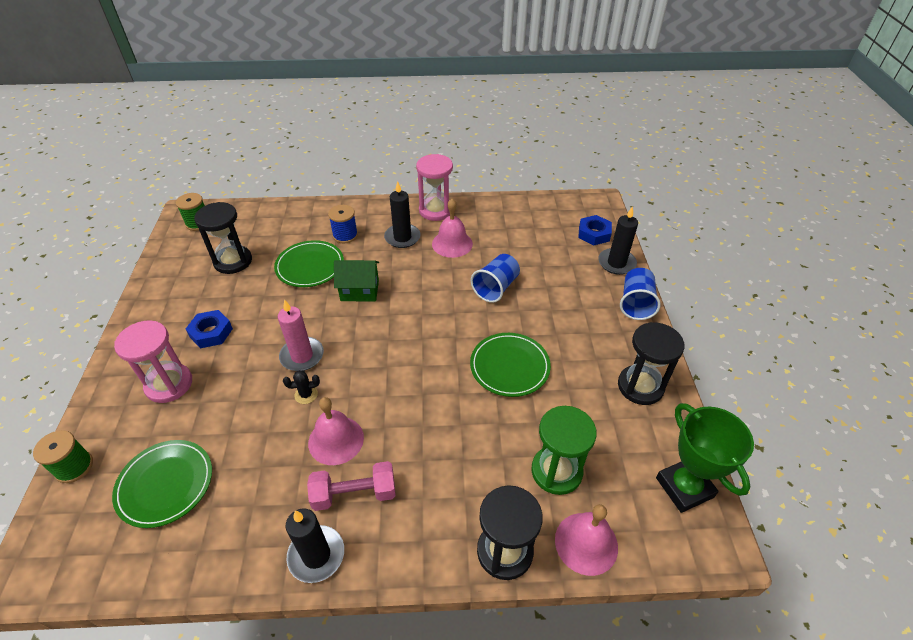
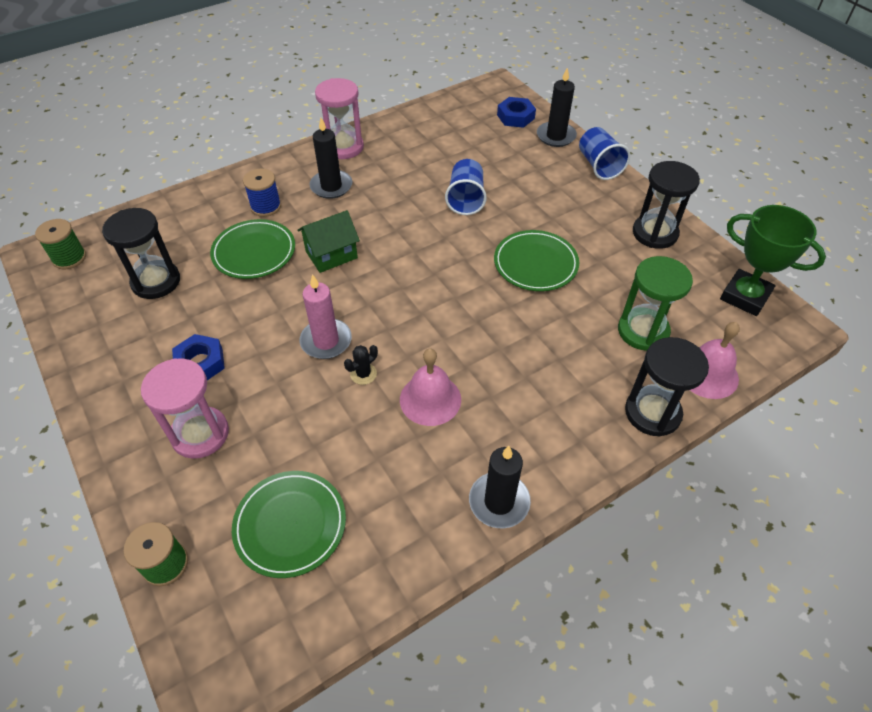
camera: 30 degrees left, 5 degrees up
(354, 494) = (488, 435): pink dumbbell -> none
(452, 243) = (388, 174): pink bell -> none

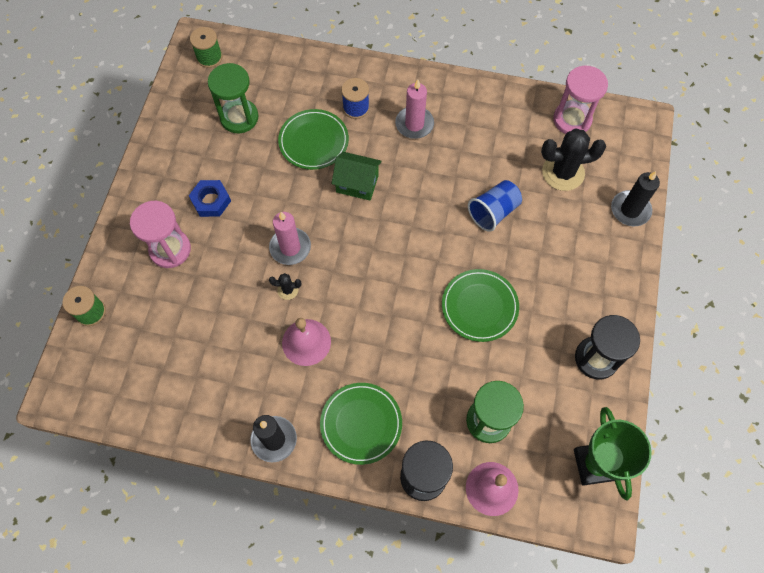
camera: 45 degrees right, 15 degrees up
(156, 281) = (239, 117): black hourglass -> green hourglass
(290, 525) = (162, 347): green plate -> green plate (361, 424)
(331, 186) = (414, 124): black candle -> pink candle
(343, 147) = (458, 94): pink hourglass -> pink hourglass (572, 120)
(483, 145) = (563, 172): none -> black cactus
(515, 117) = (620, 165): blue nut -> none
(599, 166) = (630, 265): blue cup -> none

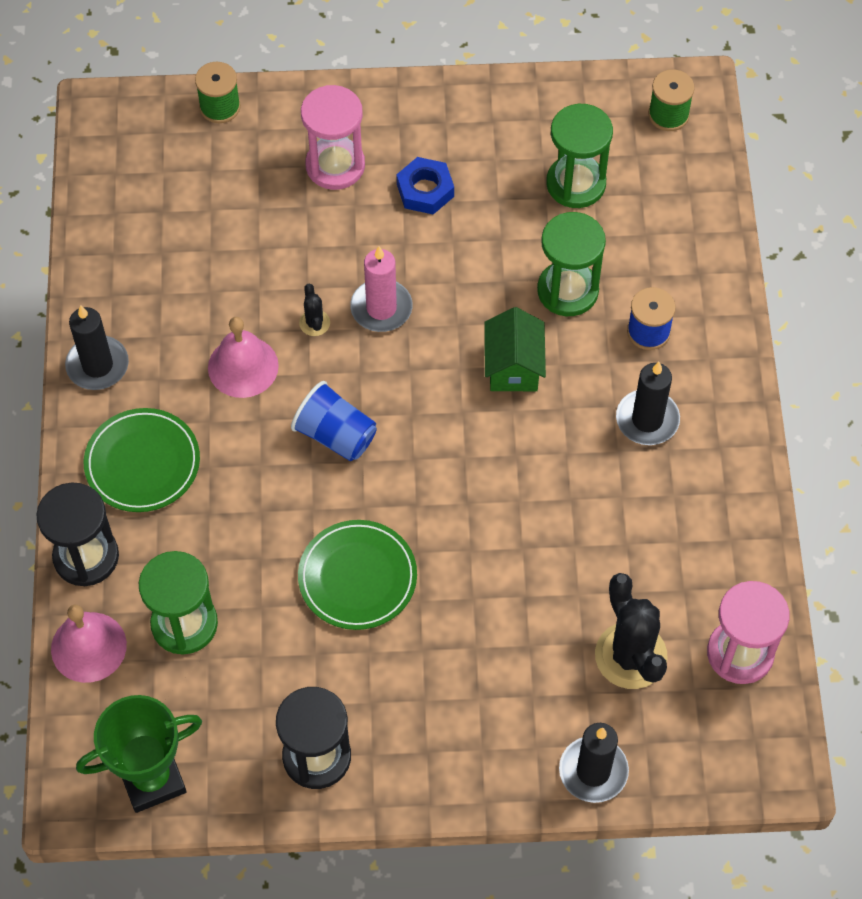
camera: 75 degrees right, 5 degrees down
(313, 141) = (567, 291): green plate -> green hourglass
(414, 124) = (647, 420): pink candle -> black candle
(493, 212) = (524, 565): blue cup -> blue cup (336, 435)

